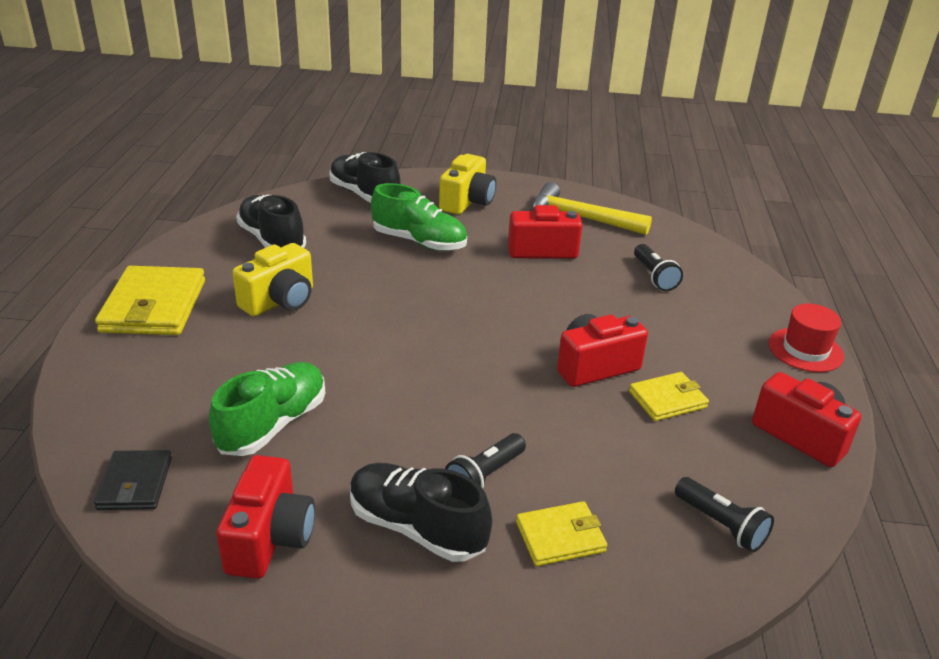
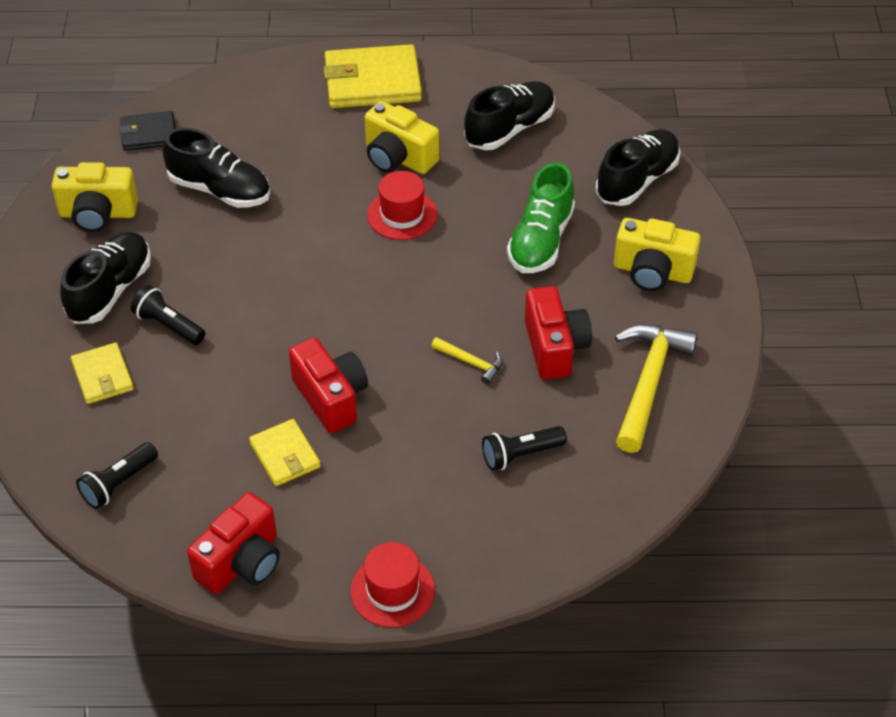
camera: 85 degrees right, 15 degrees up
(270, 538) = (98, 214): red camera -> yellow camera
(273, 424) = (220, 190): green shoe -> black shoe
(362, 306) = (402, 215): none -> red hat
(555, 288) = (471, 363): none -> yellow hammer

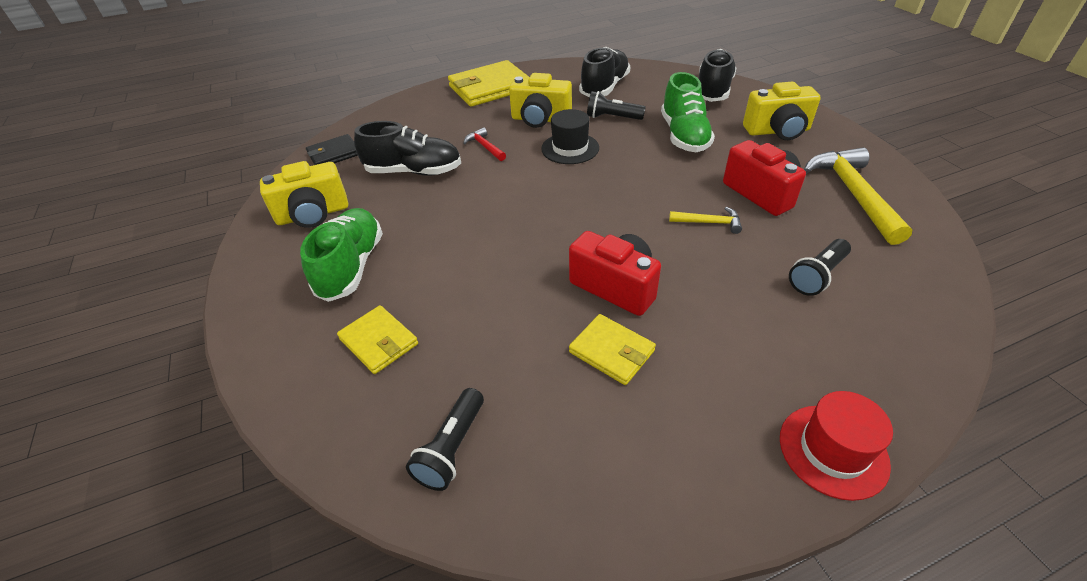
camera: 20 degrees left, 5 degrees down
(110, 290) = (352, 266): black shoe -> green shoe
(169, 325) = (424, 277): black flashlight -> black flashlight (612, 117)
(241, 562) = (650, 487): red camera -> none
(312, 179) = (485, 147): none -> red hammer
(402, 215) = (570, 148): red hat -> black hat

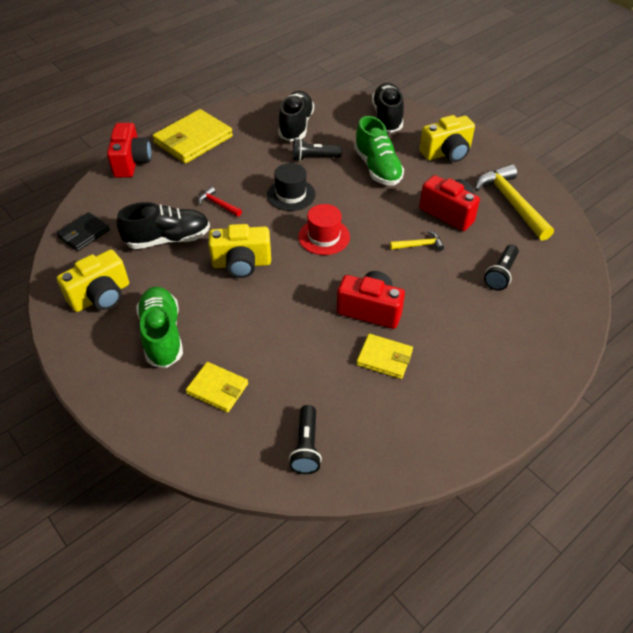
camera: 20 degrees left, 5 degrees up
(418, 100) = (132, 162): none -> red camera
(540, 119) = (254, 168): yellow camera -> yellow camera (242, 264)
(833, 451) = (533, 389): red hat -> red hat (324, 237)

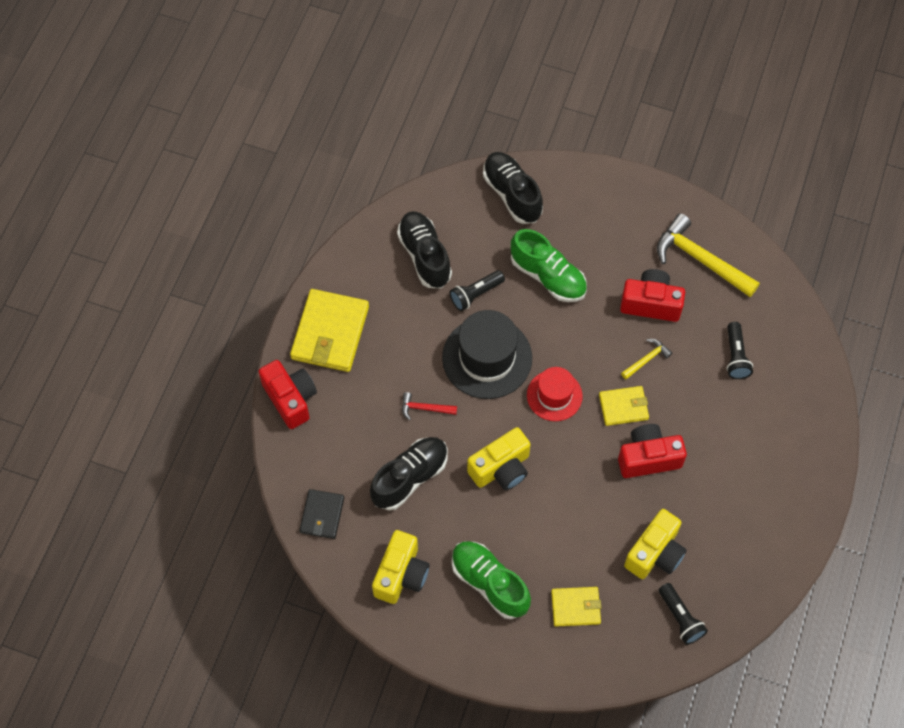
camera: 30 degrees left, 15 degrees up
(291, 194) = (487, 358): black hat -> black hat, size x1.63
(384, 358) = (689, 502): yellow wallet -> yellow wallet (623, 407)
(447, 153) = (603, 219): yellow camera -> yellow camera (655, 553)

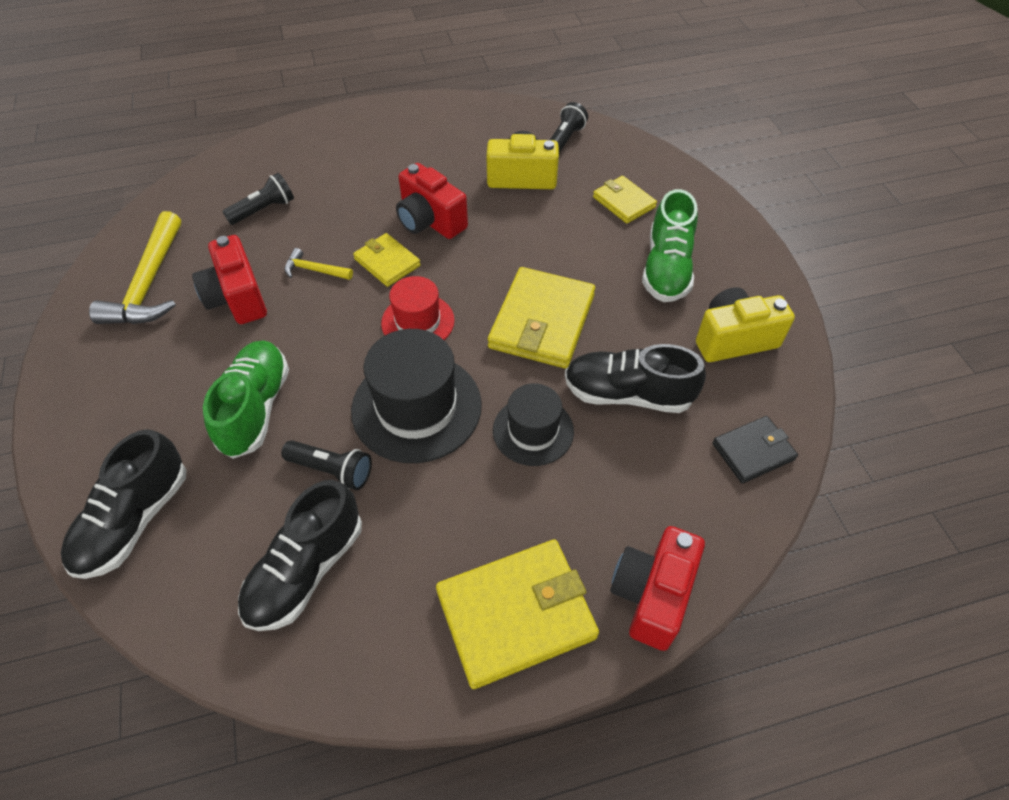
camera: 125 degrees left, 10 degrees down
(424, 408) = (533, 431): red hammer -> black hat
(501, 468) = (542, 321): yellow camera -> yellow wallet

